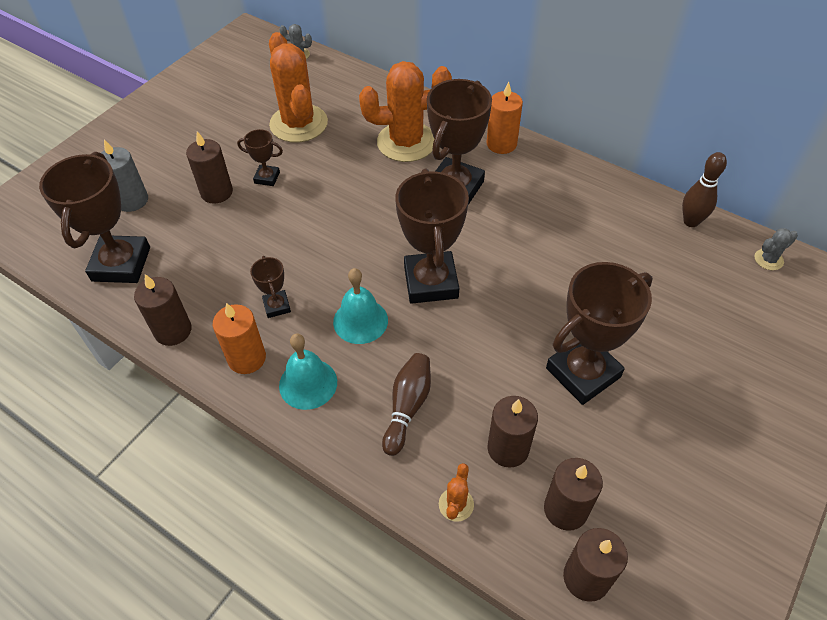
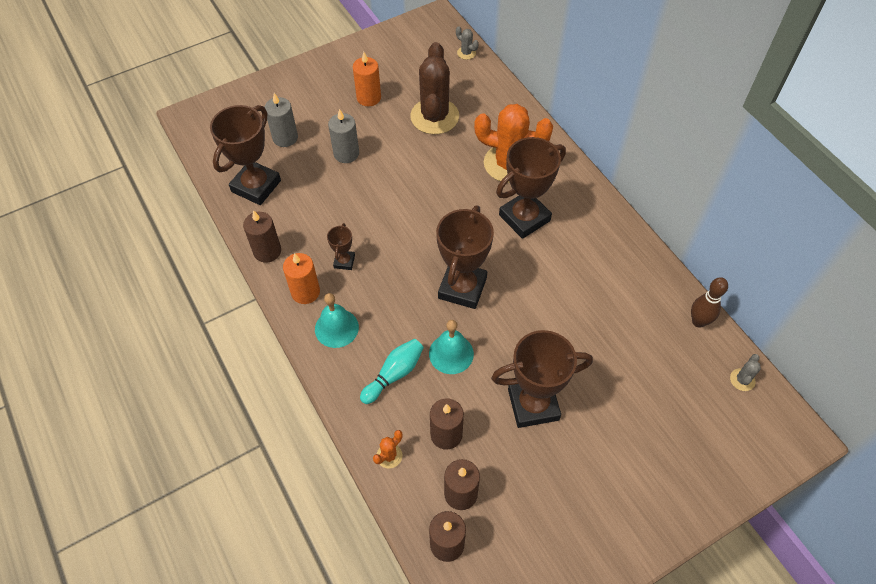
camera: 25 degrees right, 5 degrees up
(216, 192) = (346, 153): brown candle -> grey candle
(267, 178) = (388, 155): brown trophy -> none
(298, 124) = (434, 116): orange cactus -> brown cactus
(360, 321) = (396, 297): turquoise bell -> turquoise bell (451, 353)
(407, 407) = (394, 374): brown bowling pin -> turquoise bowling pin
(501, 144) = (584, 193): orange candle -> orange candle (368, 98)
(768, 259) = (742, 380): grey cactus -> grey cactus turned 60 degrees counterclockwise

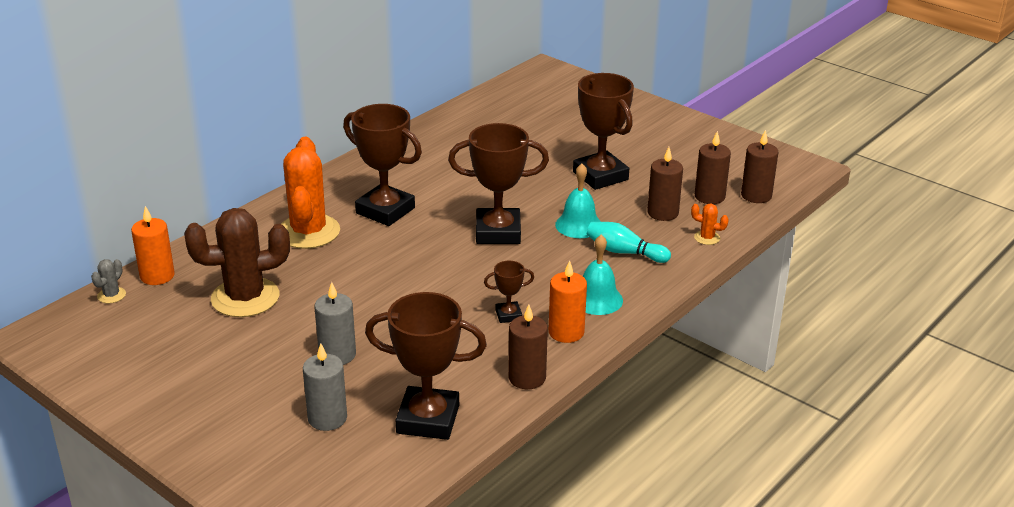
camera: 110 degrees left, 25 degrees down
(368, 98) = (223, 360): orange candle -> orange candle (157, 276)
(698, 321) = (462, 112): brown bowling pin -> none
(742, 380) = (509, 91): grey cactus -> none

